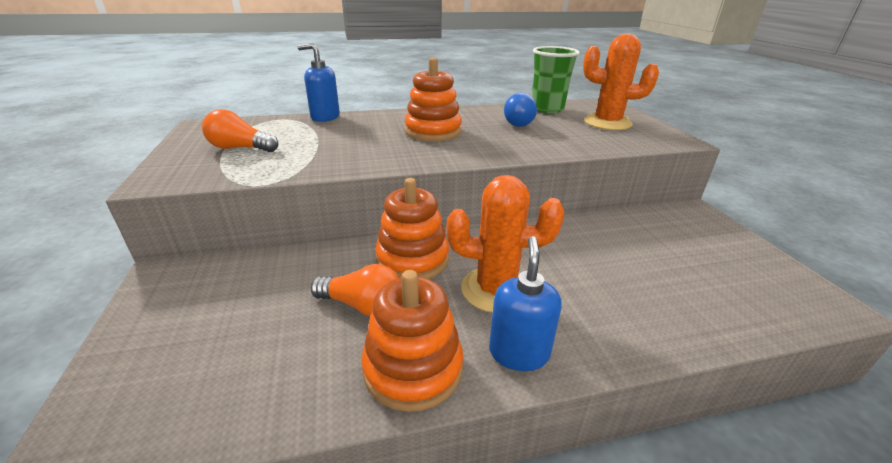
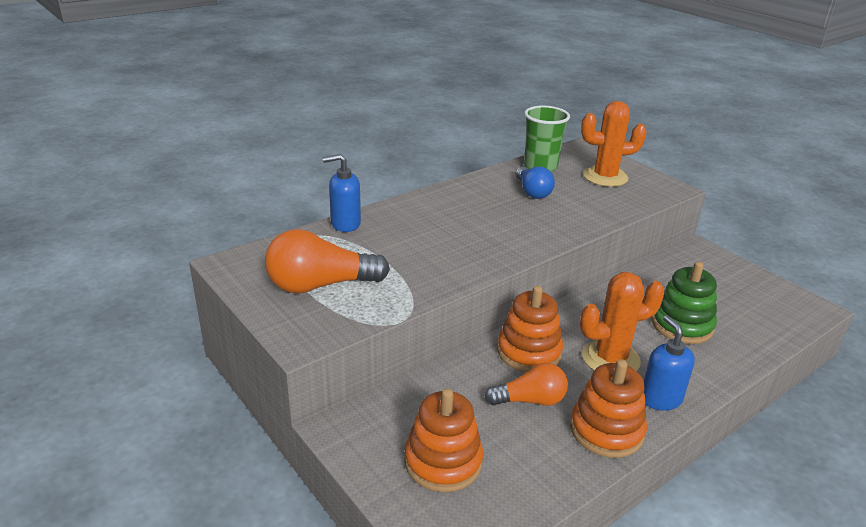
camera: 25 degrees left, 0 degrees up
(240, 148) = (320, 285): orange light bulb -> orange light bulb, size x1.57
(433, 131) = (471, 221): orange stacking toy -> orange stacking toy (443, 462)
(616, 278) = (682, 325): none -> green stacking toy

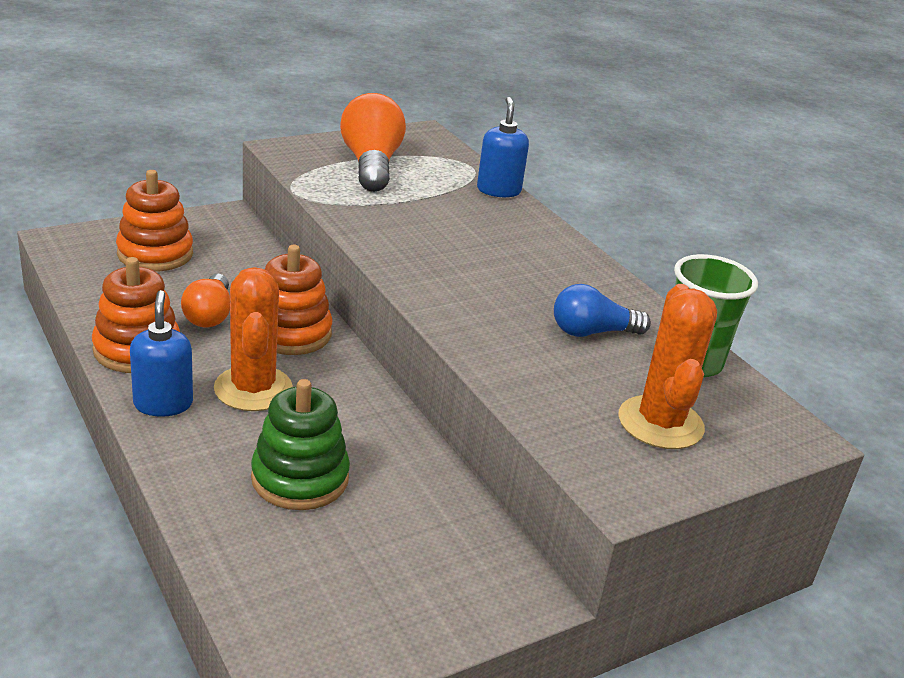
camera: 95 degrees right, 0 degrees up
(660, 398) = (163, 404): blue soap dispenser -> blue soap dispenser turned 90 degrees counterclockwise

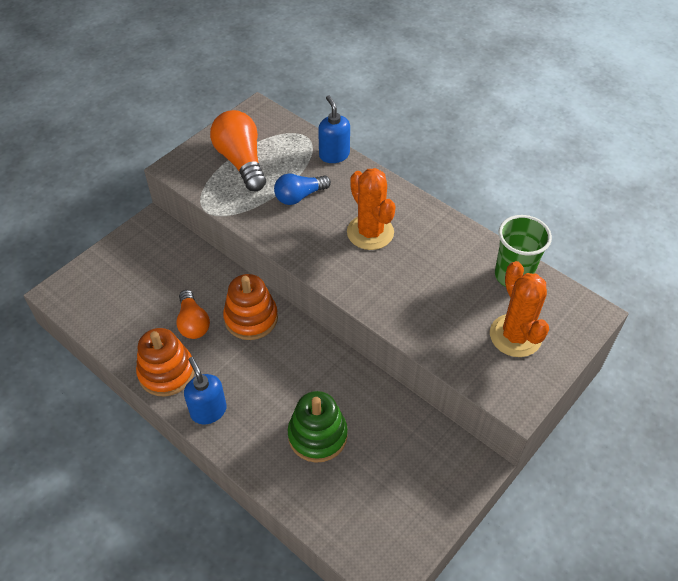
camera: 15 degrees left, 20 degrees up
(155, 254) = (127, 280): orange stacking toy -> none
(253, 389) = (254, 376): orange cactus -> orange cactus (370, 232)
(592, 332) = (448, 272): blue light bulb -> blue light bulb (299, 196)

